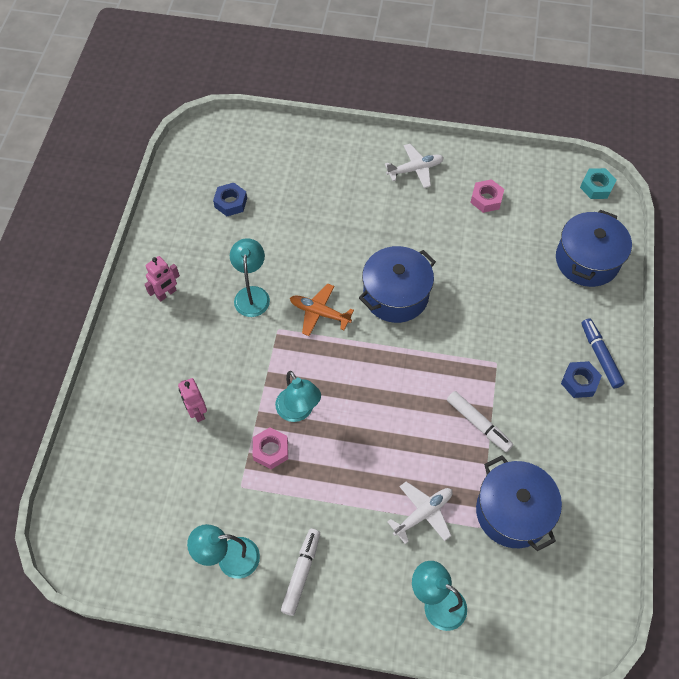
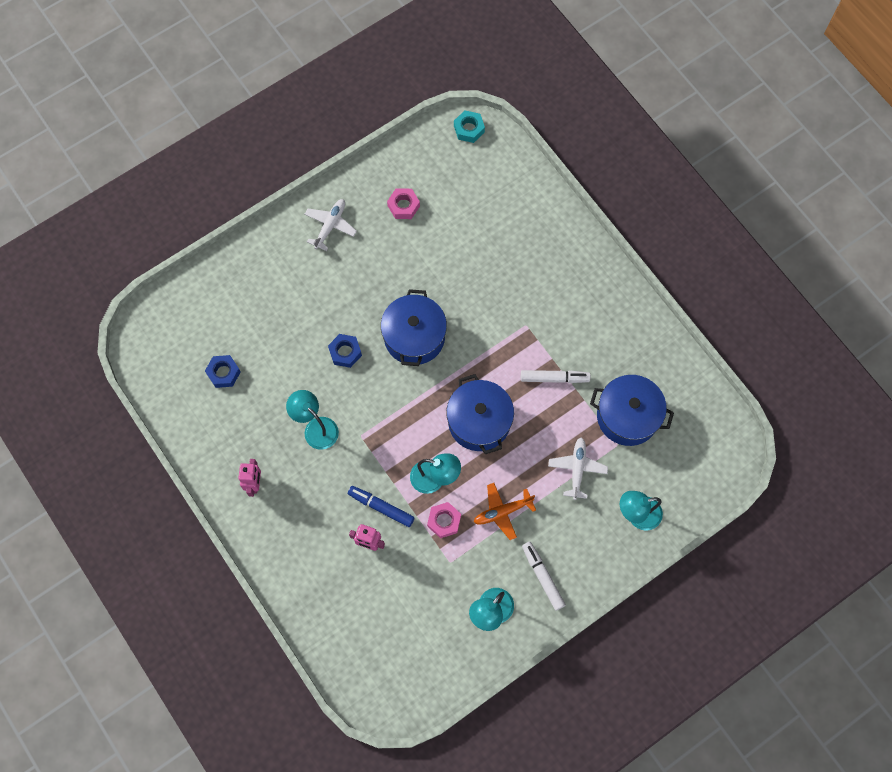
camera: 45 degrees left, 10 degrees up
(319, 313) = (376, 397): orange plane -> orange plane (502, 512)
(579, 382) = (588, 290): blue nut -> blue nut (345, 352)
(587, 260) = (514, 195): blue pot -> blue pot (479, 421)
(600, 356) = (584, 260): blue marker -> blue marker (381, 507)

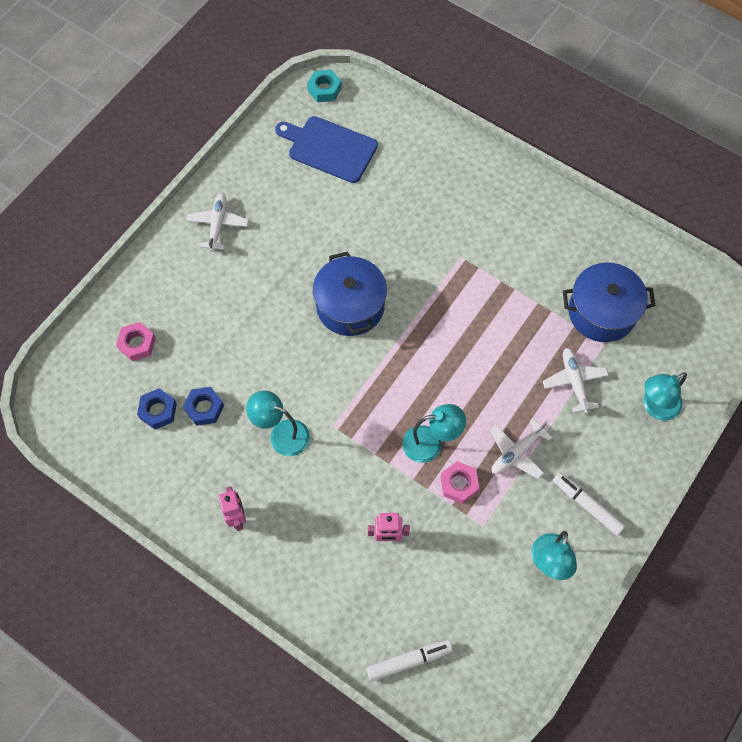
camera: 20 degrees left, 5 degrees down
(345, 352) = (283, 346): blue nut -> blue nut (204, 408)
(381, 507) = (385, 493): blue marker -> none
(403, 206) = (287, 182): pink nut -> pink nut (137, 344)
(452, 187) = (329, 148): none -> blue cutting board
(479, 421) = (453, 368): blue pot -> none
(502, 512) = (516, 453): orange plane -> white plane
(554, 378) = (512, 299): white marker -> white marker (409, 661)

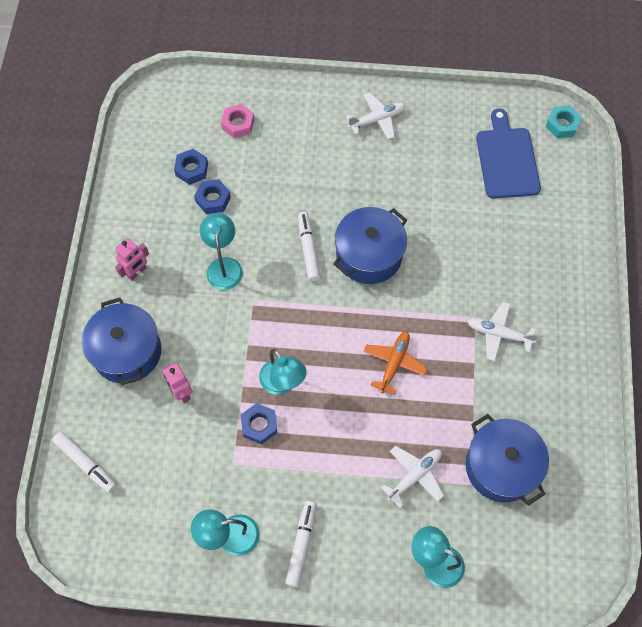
camera: 60 degrees right, 0 degrees up
(312, 352) = (308, 249): none -> white marker
(316, 567) = (127, 351): none -> blue pot
(459, 484) = (259, 425): pink nut -> blue nut
(465, 342) = (394, 363): none -> orange plane
(516, 453) = (316, 458): white plane -> white plane (498, 334)

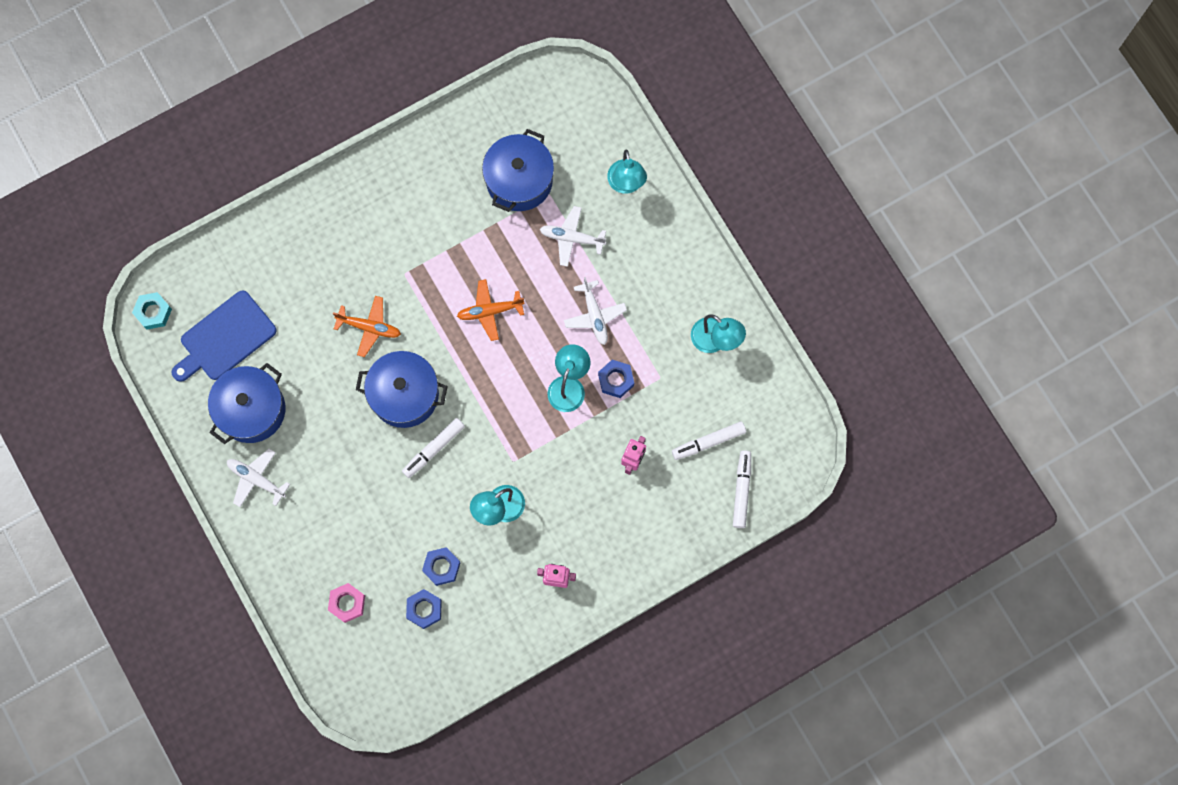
camera: 125 degrees left, 10 degrees up
(127, 351) = (631, 531): blue pot -> blue pot (251, 410)
(301, 544) = (683, 285): white marker -> white marker (708, 442)
(444, 263) = (369, 327): none -> orange plane
(498, 334) = (406, 246): white plane -> white plane (594, 316)

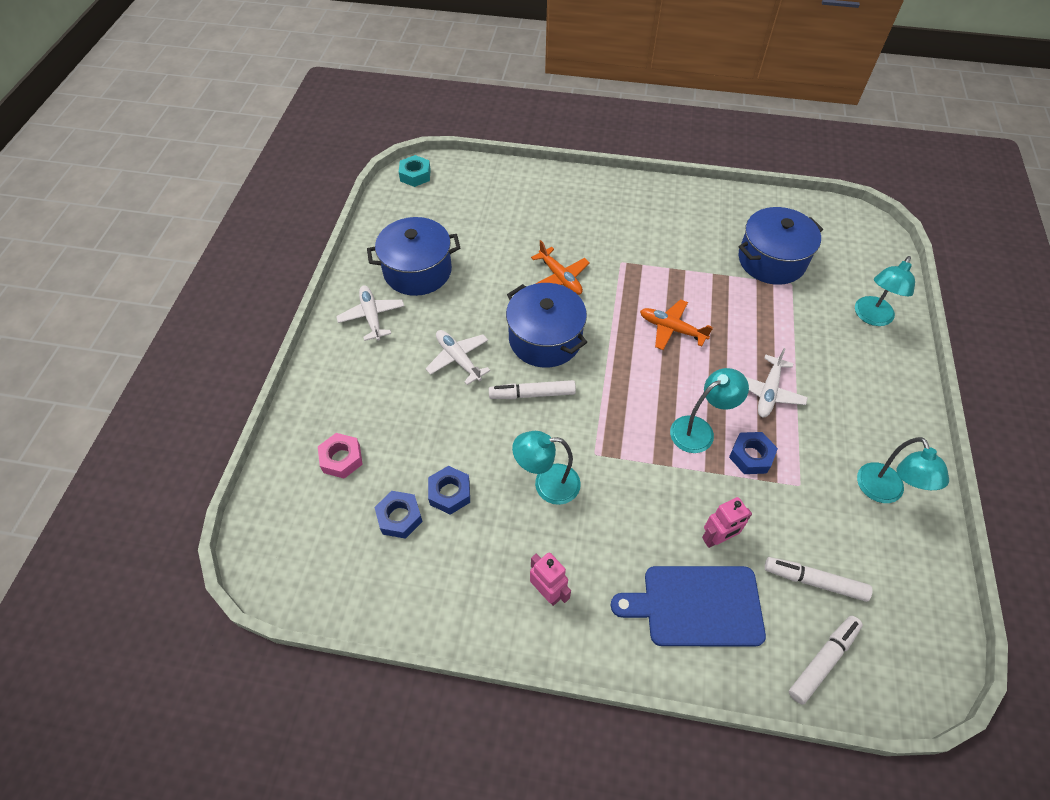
camera: 40 degrees right, 20 degrees down
(225, 338) = (447, 218): blue cutting board -> blue cutting board (696, 605)
(571, 238) = (789, 324): white plane -> white plane (458, 359)

